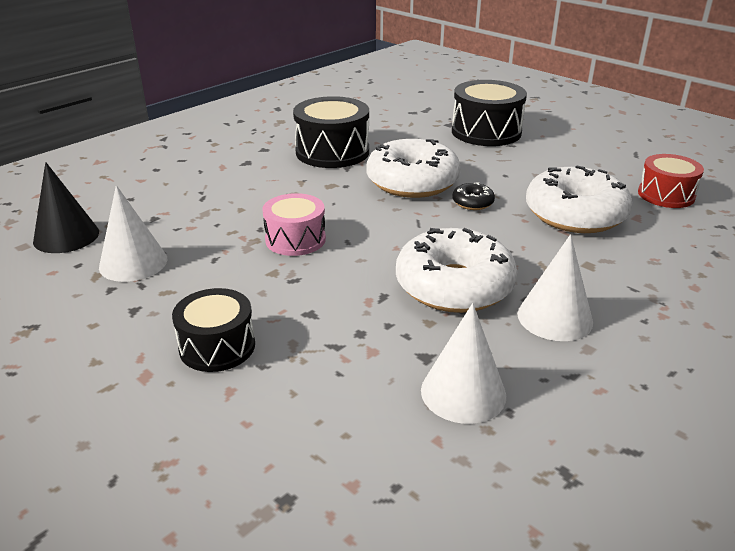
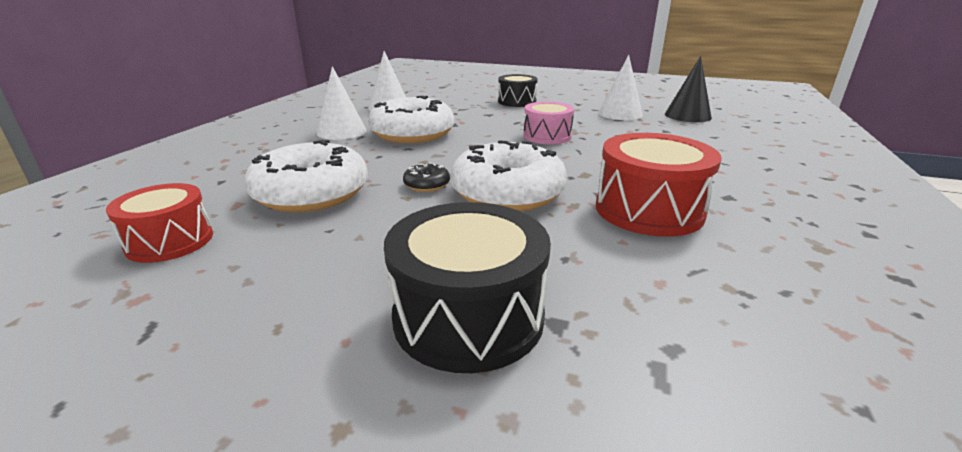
camera: 155 degrees right, 5 degrees down
(332, 152) = (649, 210): black drum -> red drum

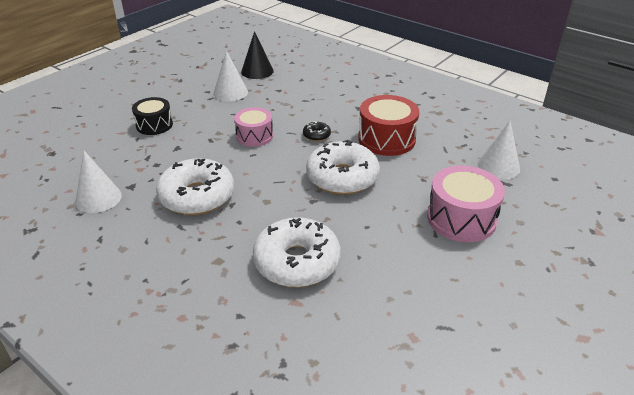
camera: 70 degrees left, 10 degrees up
(170, 241) = (344, 333): red drum -> none
(341, 131) = (156, 237): white cone -> white cone (498, 167)
(427, 185) = (311, 206): black donut -> black donut (316, 135)
(468, 316) = (461, 218): black drum -> pink drum

